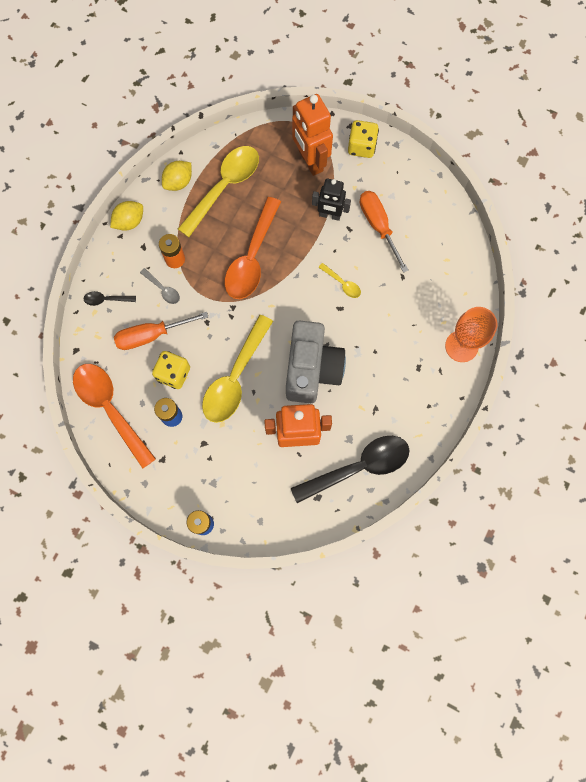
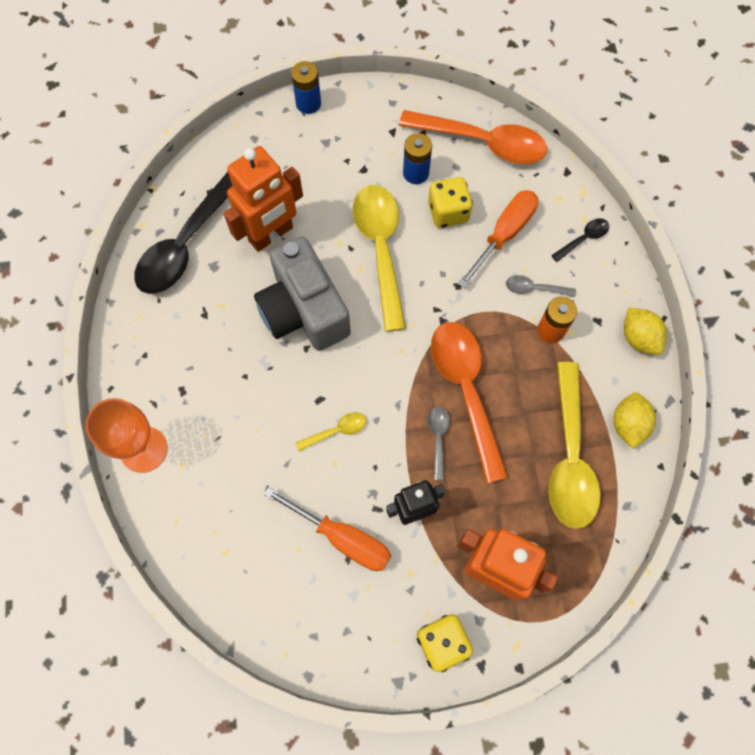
camera: 145 degrees right, 5 degrees down
(129, 222) = (638, 338): yellow lemon -> yellow lemon turned 45 degrees counterclockwise
(288, 243) = (438, 438): none -> grey spoon
(342, 284) = (336, 431): yellow spoon -> yellow spoon turned 150 degrees clockwise

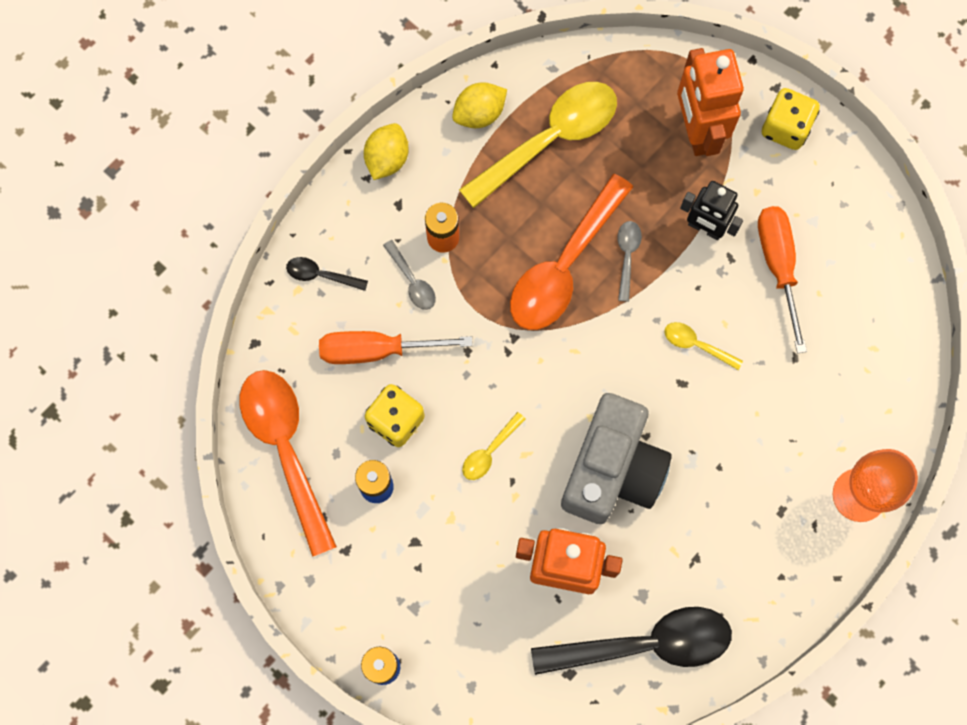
camera: 130 degrees left, 5 degrees up
(380, 249) = (489, 452): yellow spoon -> yellow spoon, size x0.44
(438, 438) = (627, 256): grey spoon -> grey spoon turned 135 degrees clockwise

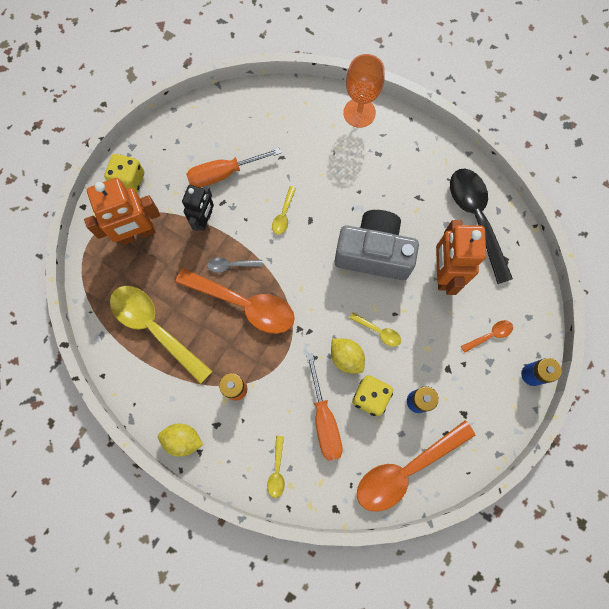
camera: 100 degrees left, 0 degrees up
(321, 275) = (277, 471): black spoon -> yellow spoon
(412, 281) = (271, 404): grey spoon -> none
(454, 618) = (490, 335): none -> orange spoon
(479, 113) = (141, 380): yellow lemon -> yellow lemon (346, 358)

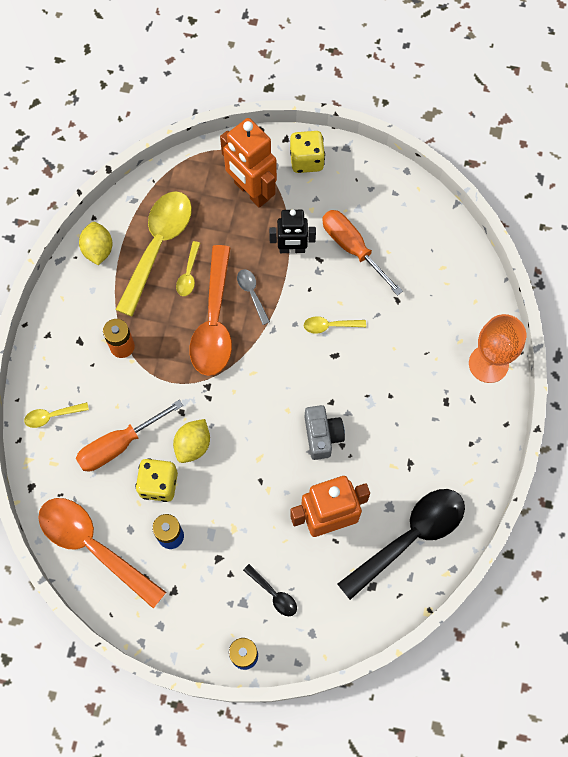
camera: 70 degrees right, 5 degrees down
(183, 440) = (55, 315): yellow lemon -> yellow lemon (98, 250)
(374, 253) = (322, 435): grey camera -> grey camera, size x0.55
(378, 331) = (234, 470): yellow spoon -> yellow spoon (188, 274)
(490, 335) = (274, 594): orange spoon -> black spoon

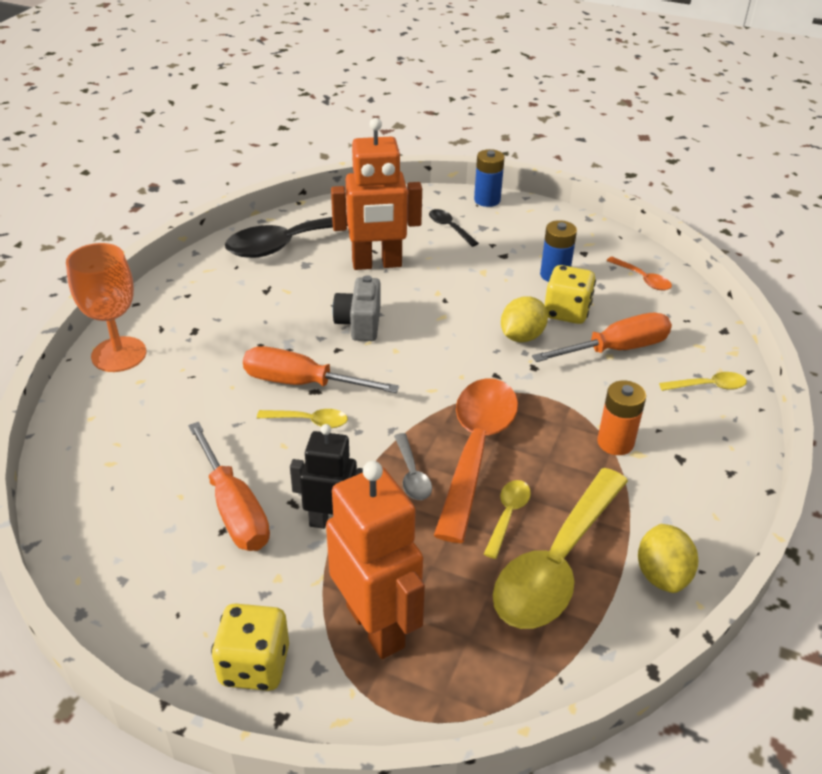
camera: 170 degrees left, 30 degrees down
(93, 546) = (642, 279): orange spoon -> orange spoon, size x0.44
(347, 361) = (300, 383): none -> orange screwdriver

